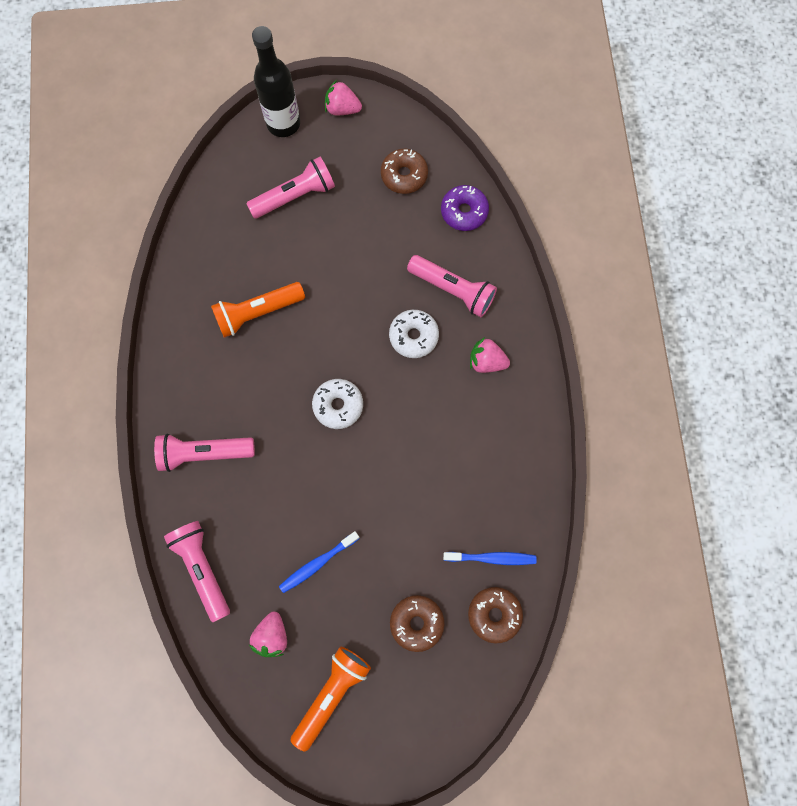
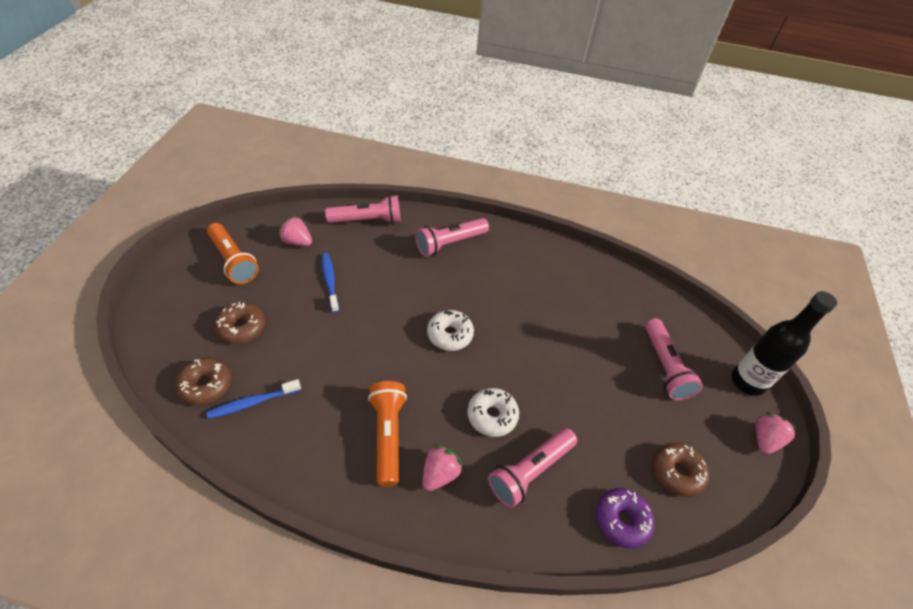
camera: 105 degrees right, 25 degrees down
(204, 453) = (450, 243): pink flashlight -> pink flashlight turned 135 degrees counterclockwise
(258, 312) = (554, 306): orange flashlight -> orange flashlight (388, 435)
(492, 558) = (253, 402): blue toothbrush -> blue toothbrush turned 45 degrees clockwise

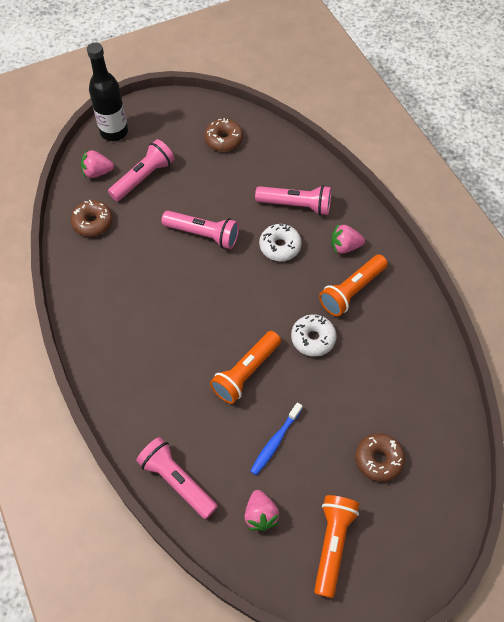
camera: 125 degrees left, 10 degrees up
(206, 385) = (438, 430): brown donut -> brown donut (92, 222)
(253, 402) = (416, 387): blue toothbrush -> none
(398, 303) = (246, 372): none -> orange flashlight
(450, 243) = (143, 388): pink flashlight -> pink flashlight (203, 234)
(450, 335) = (241, 315): white donut -> white donut (313, 338)
(621, 520) = (280, 151): purple donut -> none
(764, 439) = (157, 110): pink strawberry -> pink strawberry (97, 172)

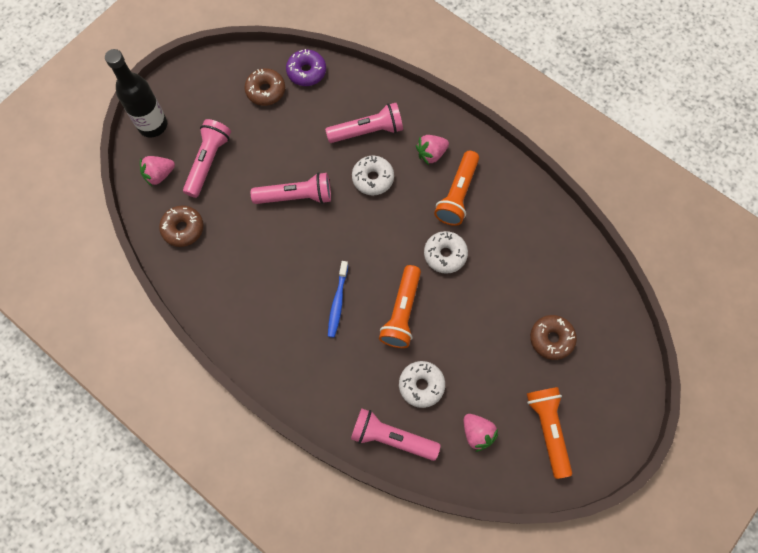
camera: 25 degrees left, 10 degrees up
(230, 446) = (421, 385): none -> white donut
(267, 137) = (306, 72): none -> purple donut
(275, 442) = (458, 363): blue toothbrush -> blue toothbrush (337, 302)

